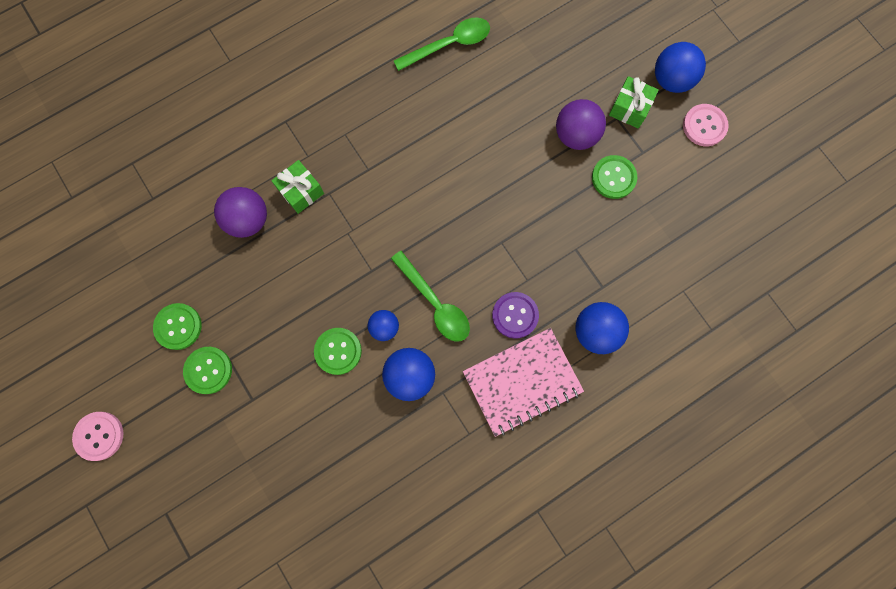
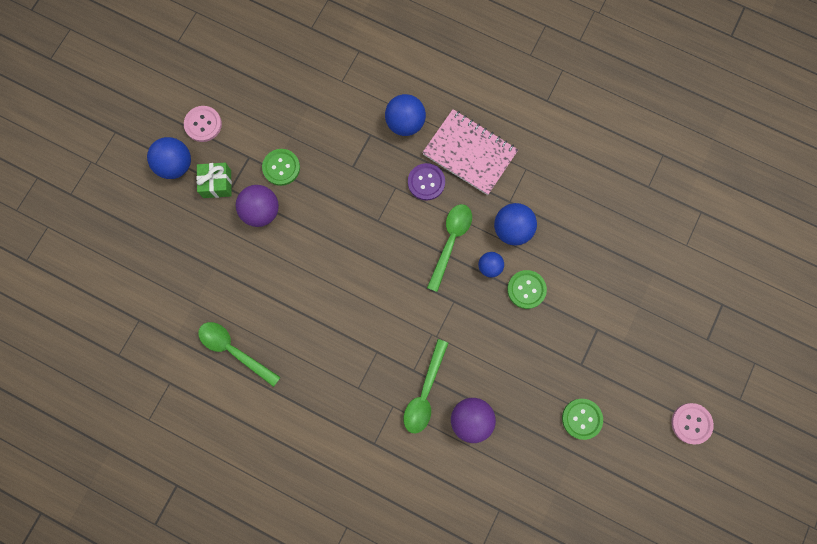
camera: 120 degrees left, 0 degrees up
(208, 370) = (597, 374): green button -> none
(301, 191) = (424, 393): green gift -> green spoon

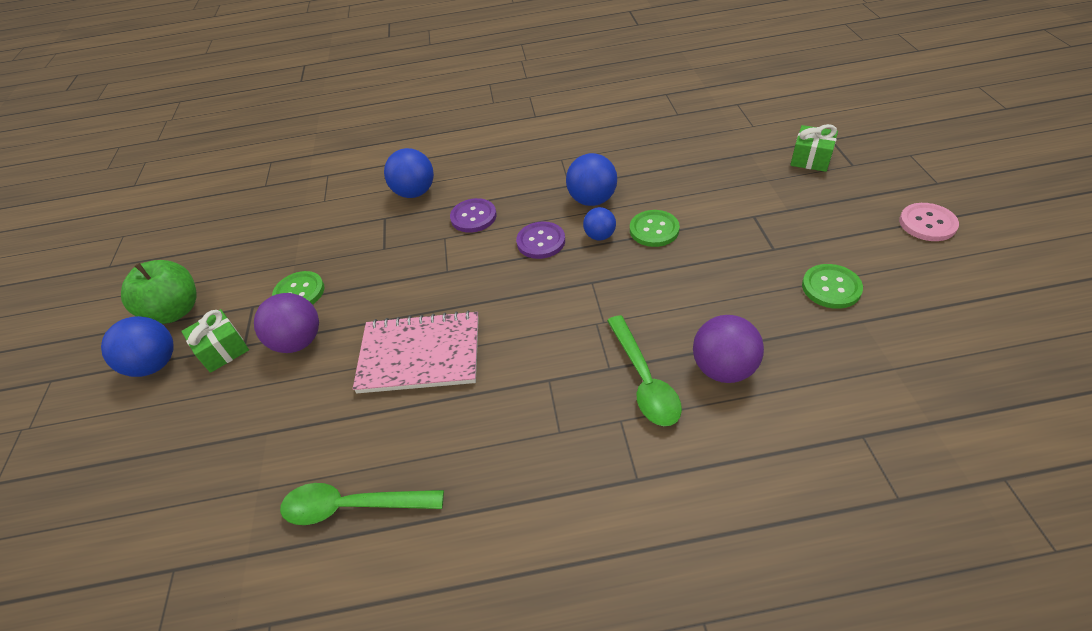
camera: 30 degrees left, 30 degrees down
(203, 124) = (176, 311): pink button -> green apple
(450, 242) = (541, 241): green spoon -> purple button
(469, 153) = (498, 177): pink notebook -> pink notebook (420, 354)
(687, 311) = (811, 159): none -> green gift

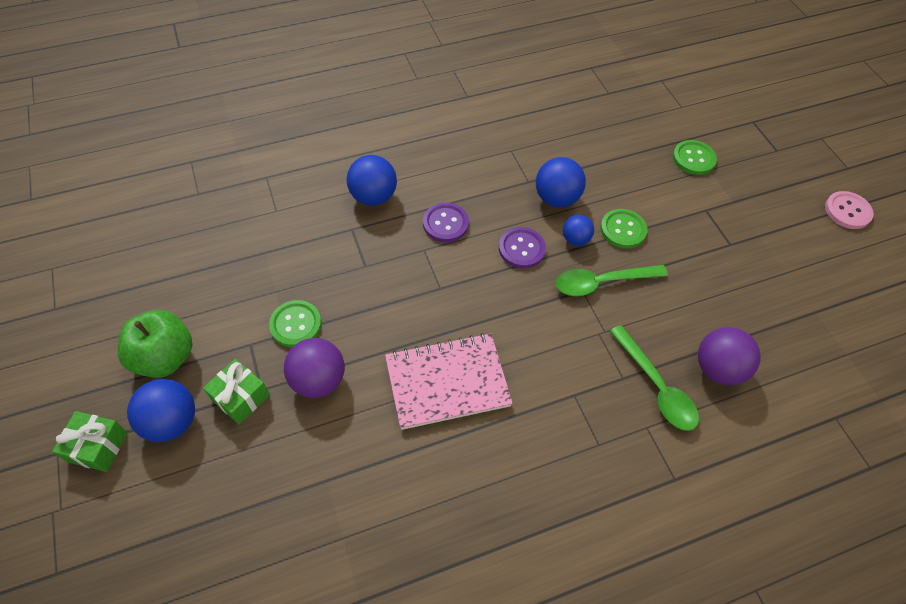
camera: 20 degrees left, 10 degrees up
(352, 506) = (440, 540): green spoon -> green spoon (601, 282)
(811, 159) = (741, 145): green gift -> green gift (98, 447)
(831, 287) = (785, 281): green button -> green button (693, 159)

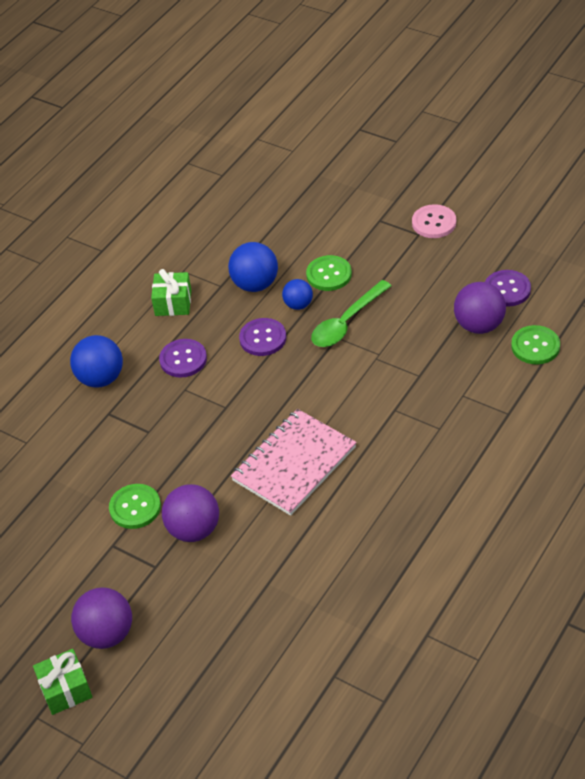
camera: 30 degrees left, 10 degrees down
(165, 357) = (51, 600): green apple -> none
(172, 421) = (107, 633): blue ball -> purple ball
(241, 397) = (144, 582): green gift -> green gift (173, 303)
(656, 386) = (447, 365): green spoon -> none
(693, 159) = (337, 187): green button -> green button (535, 346)
(772, 351) = (507, 289): none -> purple button
(847, 211) = (483, 156): pink button -> pink button (434, 223)

